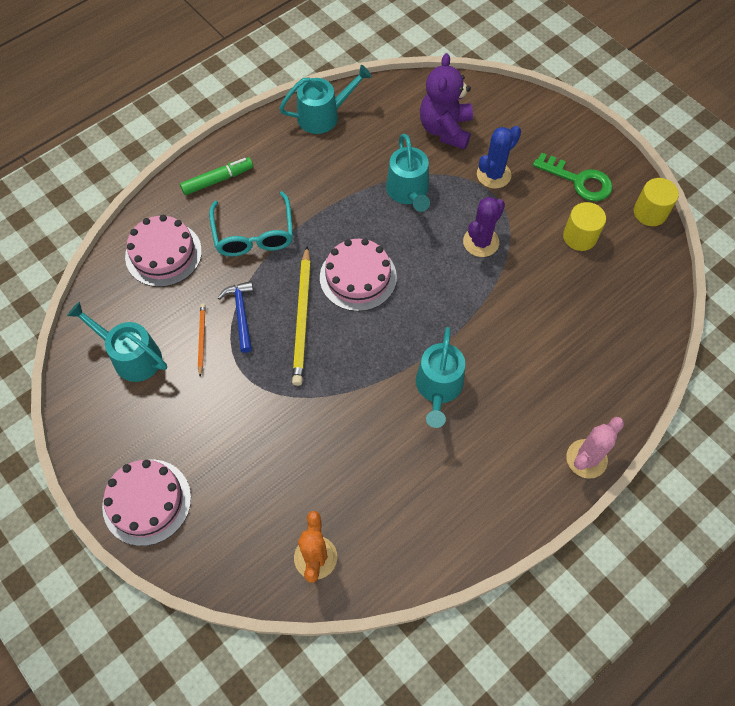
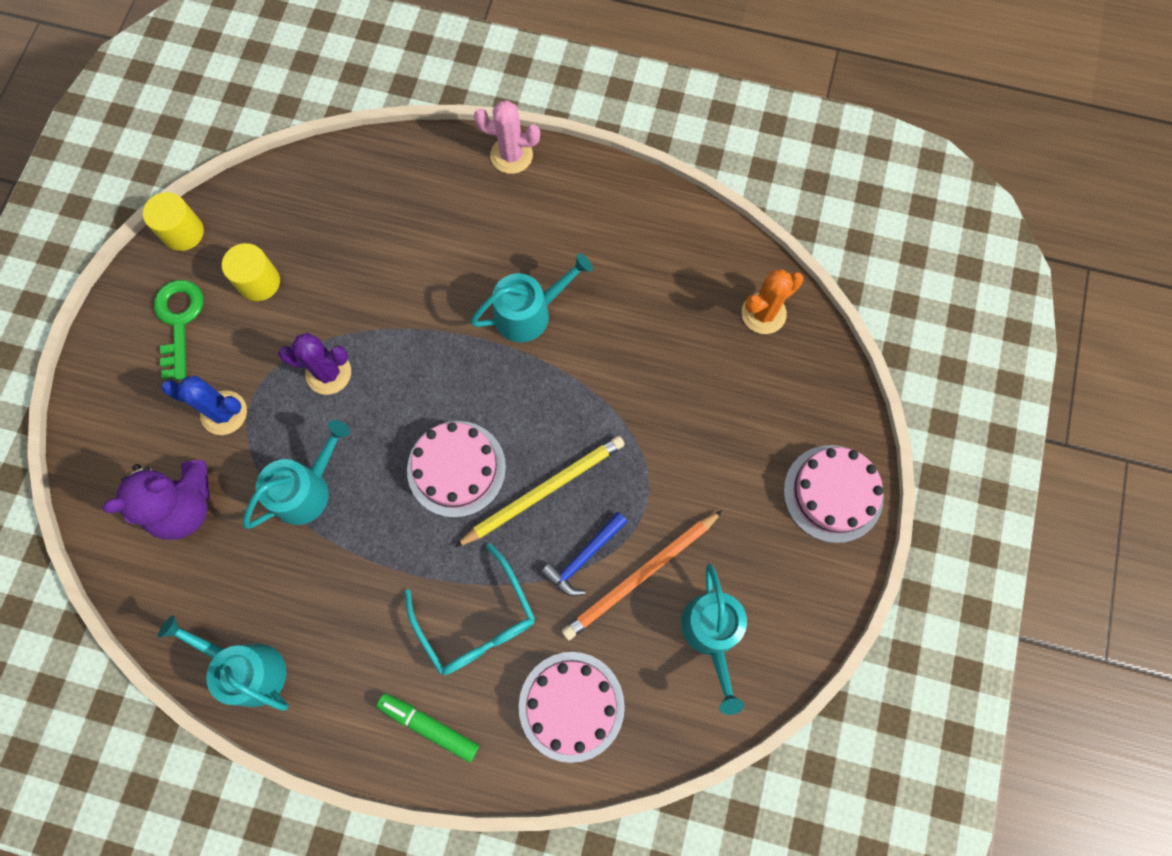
camera: 125 degrees left, 10 degrees up
(201, 339) = (641, 575): orange pencil -> orange pencil, size x1.95
(254, 234) = (476, 621): turquoise glasses -> turquoise glasses turned 105 degrees clockwise

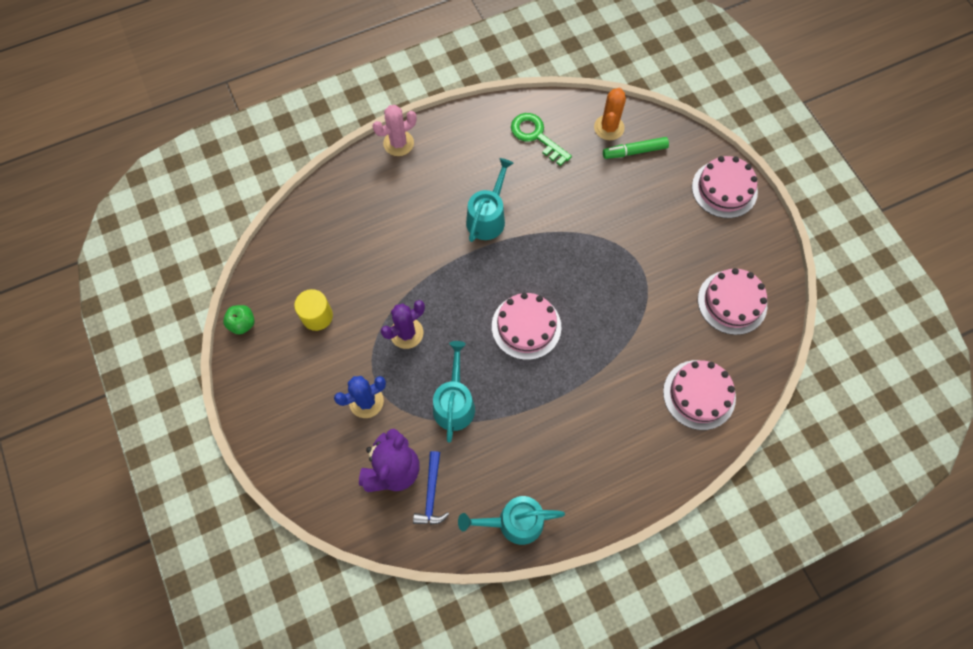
camera: 40 degrees left, 5 degrees down
(179, 322) = (289, 374): green key -> green key (536, 136)
(183, 232) = (242, 324): yellow cylinder -> green apple
(429, 726) = (638, 466): green marker -> green marker (634, 151)
(476, 621) = (612, 394): turquoise glasses -> none
(543, 491) = (582, 301): yellow pencil -> none
(584, 557) = (635, 317): blue hammer -> blue hammer (431, 494)
(641, 575) = (671, 303): orange pencil -> none
(712, 633) = (732, 302): turquoise watering can -> pink cake

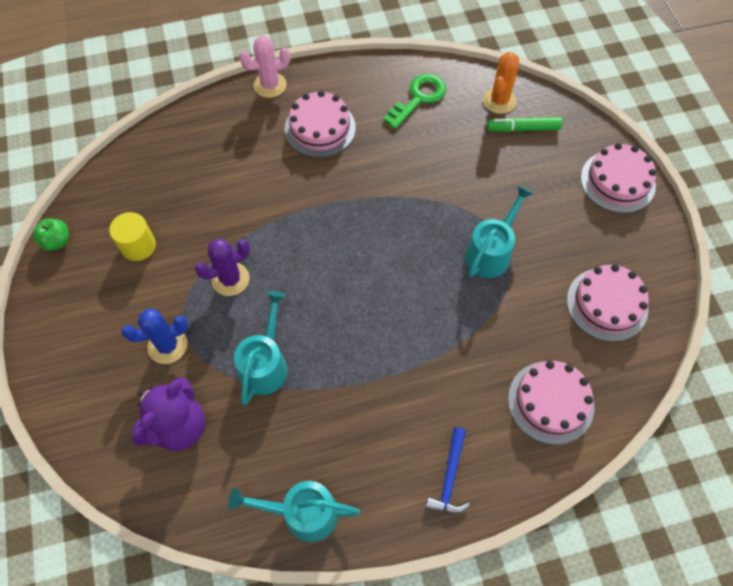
camera: 10 degrees right, 5 degrees down
(431, 494) = (214, 462): blue hammer -> blue hammer (449, 478)
(488, 217) = (348, 172): turquoise watering can -> turquoise watering can (491, 252)
(526, 326) = (365, 293): pink cake -> pink cake (320, 128)
(536, 136) = (418, 98): green key -> green key turned 75 degrees clockwise

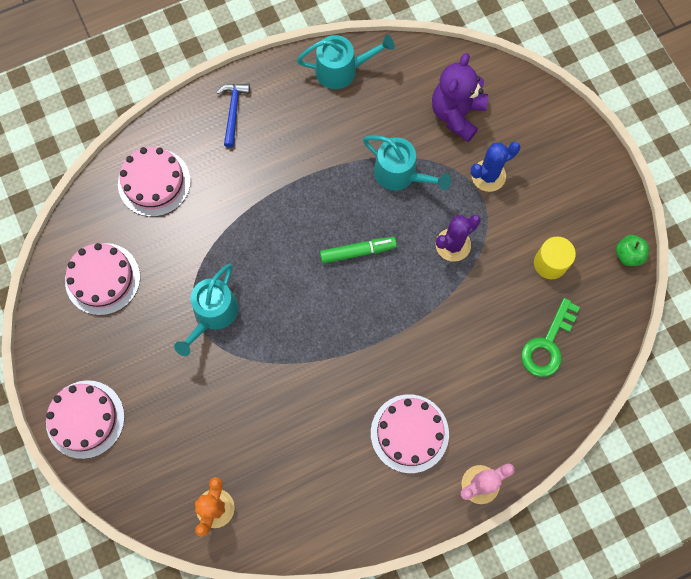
camera: 170 degrees right, 10 degrees up
(265, 364) = (400, 174): turquoise watering can -> turquoise watering can turned 60 degrees counterclockwise
(418, 98) = (307, 495): green key -> green key (547, 344)
(523, 128) = (186, 472): green marker -> green marker (358, 252)

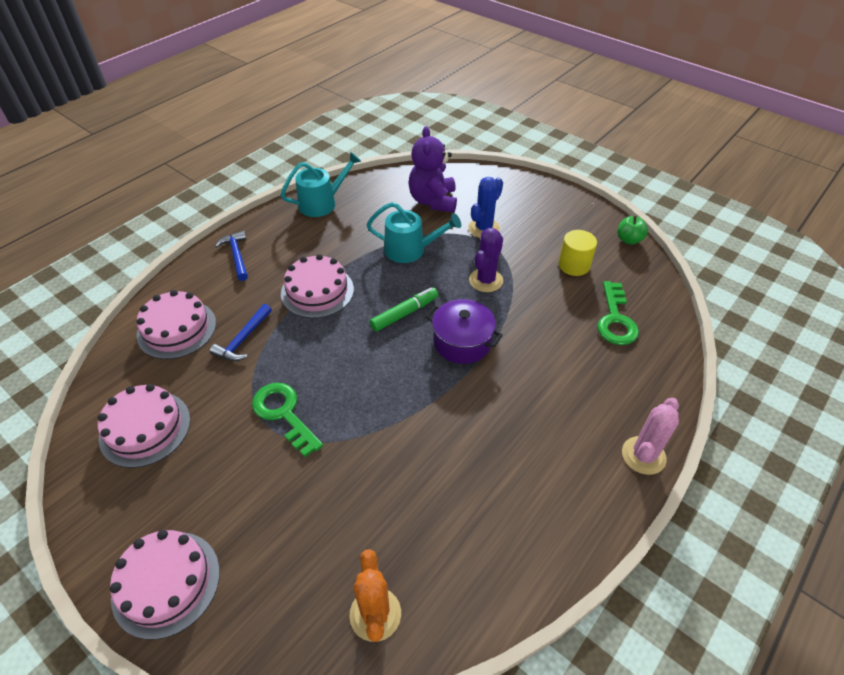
camera: 25 degrees left, 25 degrees down
(206, 219) = (243, 339): none -> blue hammer
(213, 314) = (284, 414): turquoise watering can -> green key
(393, 307) = (462, 342): none -> purple pot
(409, 433) = (545, 439): pink cake -> pink cake (317, 291)

